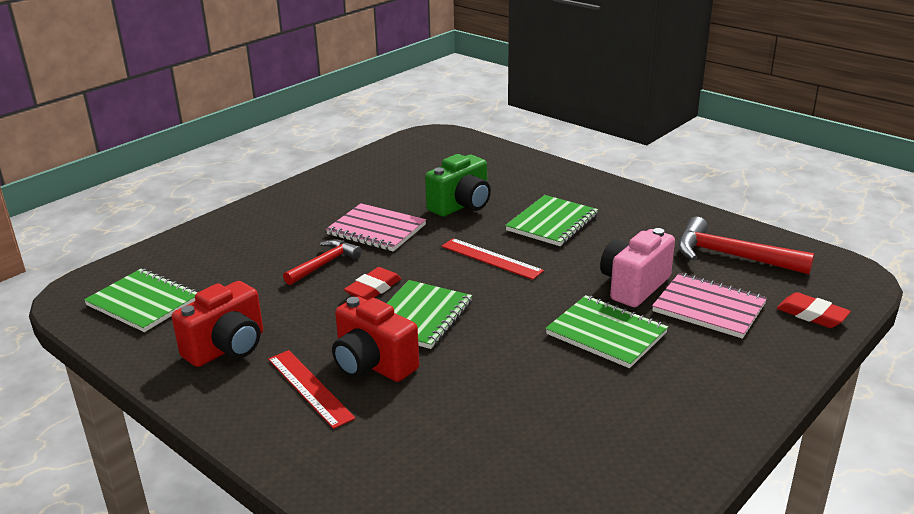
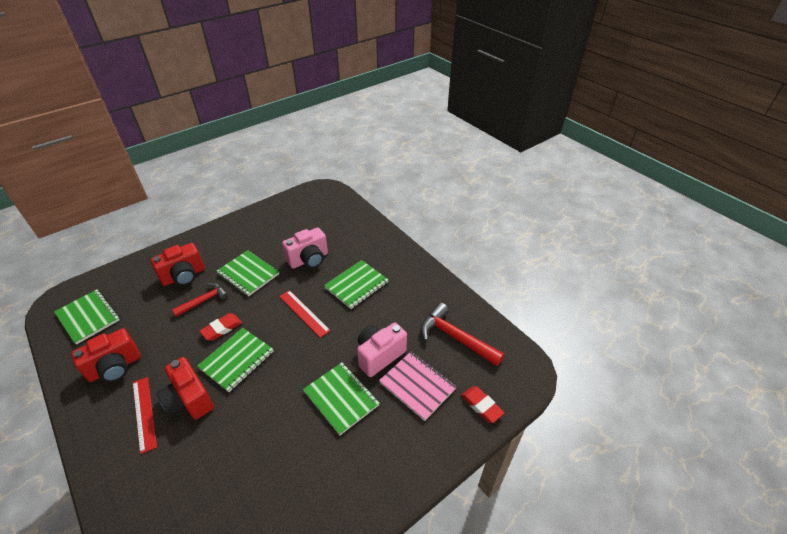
camera: 10 degrees right, 15 degrees up
(273, 243) = (184, 276): none -> red camera
(376, 230) = (248, 274): pink notebook -> green notebook
(461, 206) = (309, 260): green camera -> pink camera

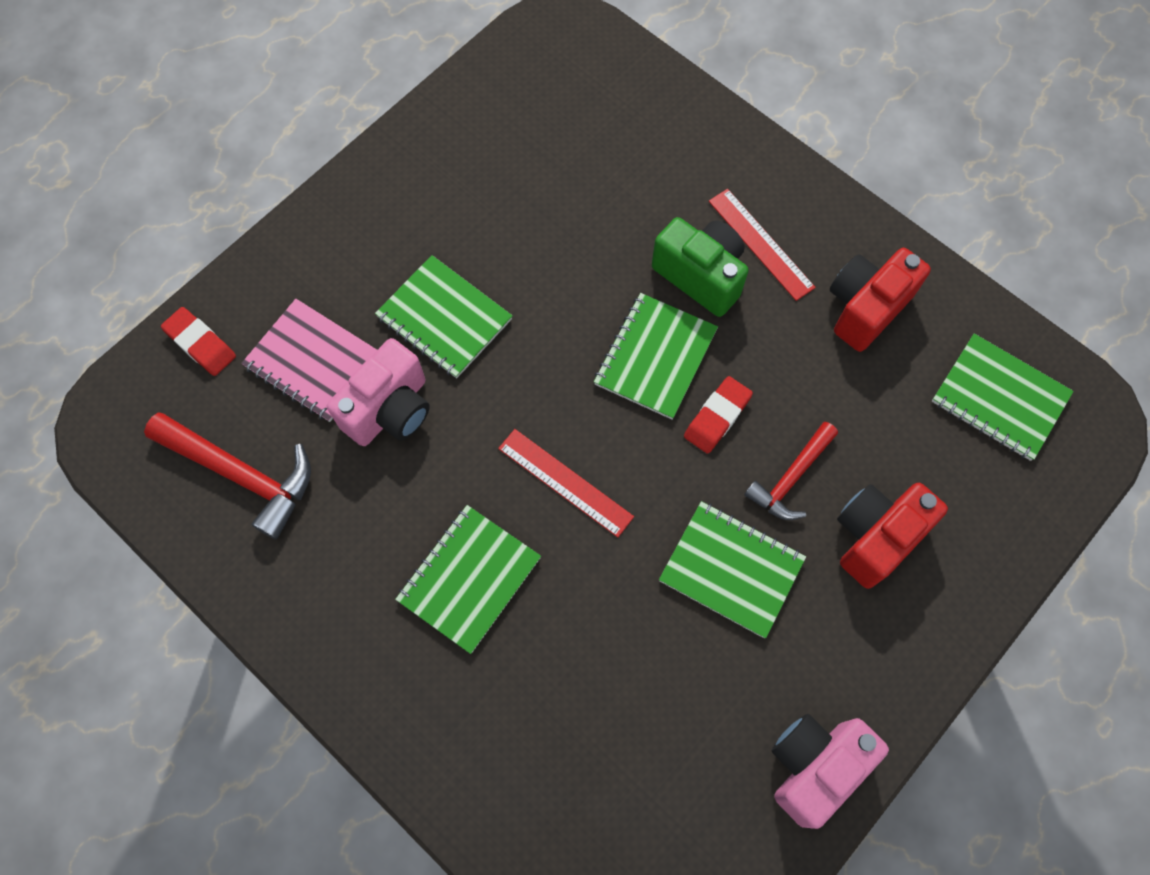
camera: 170 degrees right, 25 degrees up
(189, 399) = (700, 276): red camera -> green camera
(309, 260) = (604, 642): pink camera -> pink camera (814, 766)

